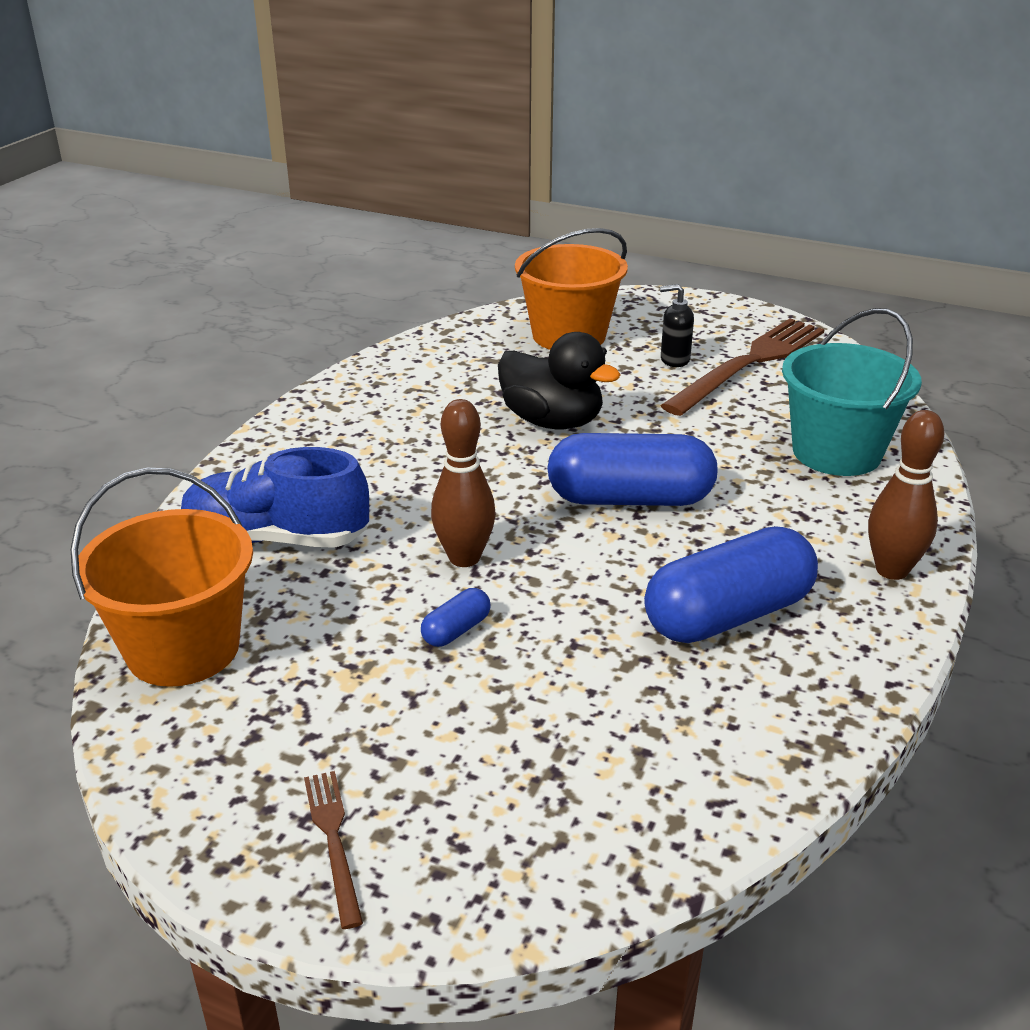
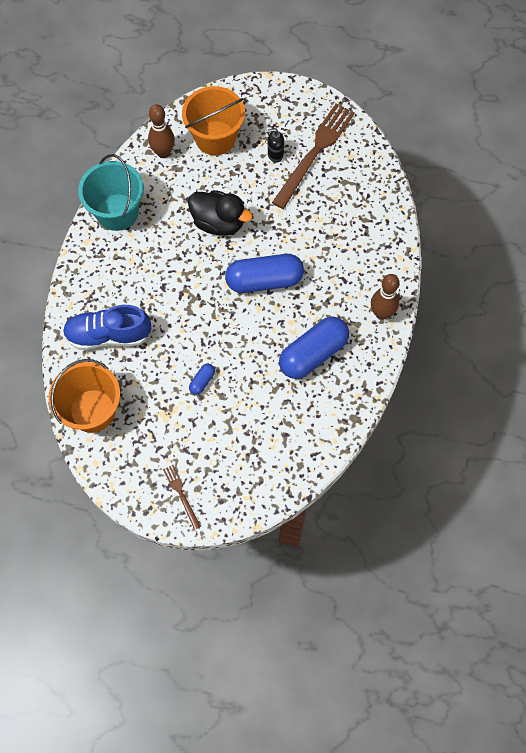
camera: 10 degrees left, 35 degrees up
(464, 558) = (196, 335): brown bowling pin -> brown bowling pin (163, 153)
(836, 452) = (359, 228): turquoise bucket -> turquoise bucket (117, 212)

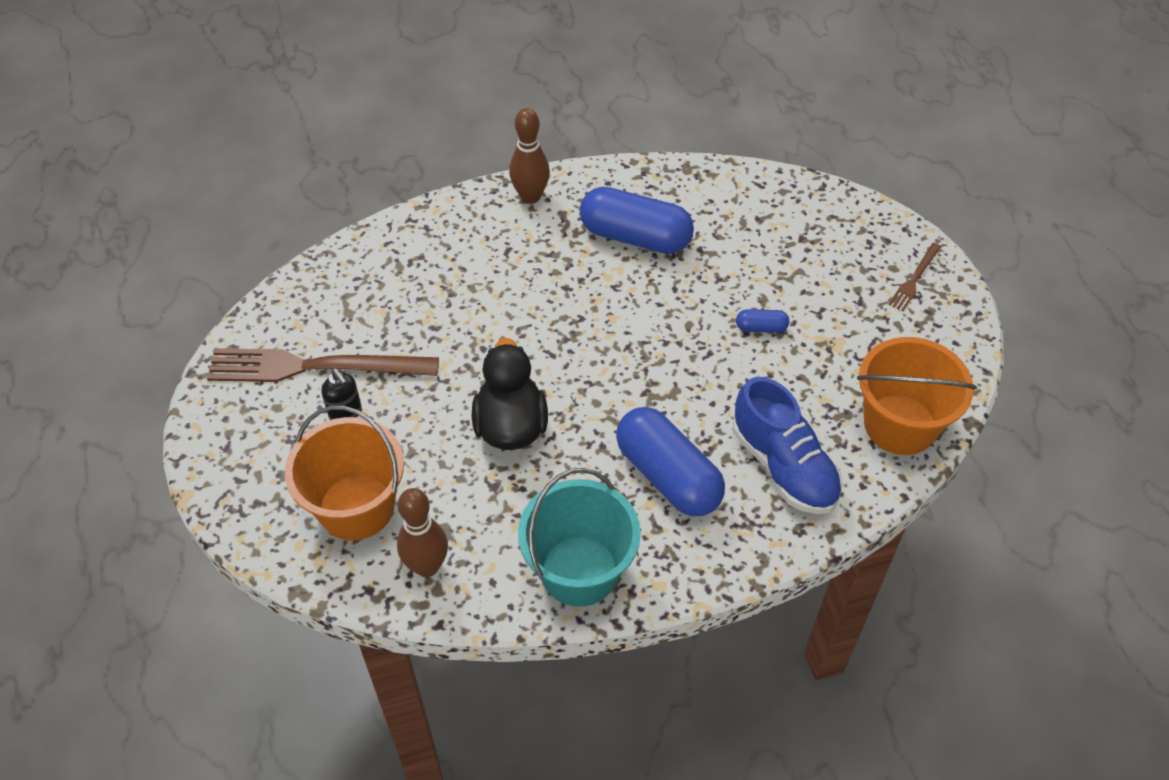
camera: 120 degrees left, 15 degrees down
(264, 280) = (568, 330): blue capsule -> blue capsule (668, 476)

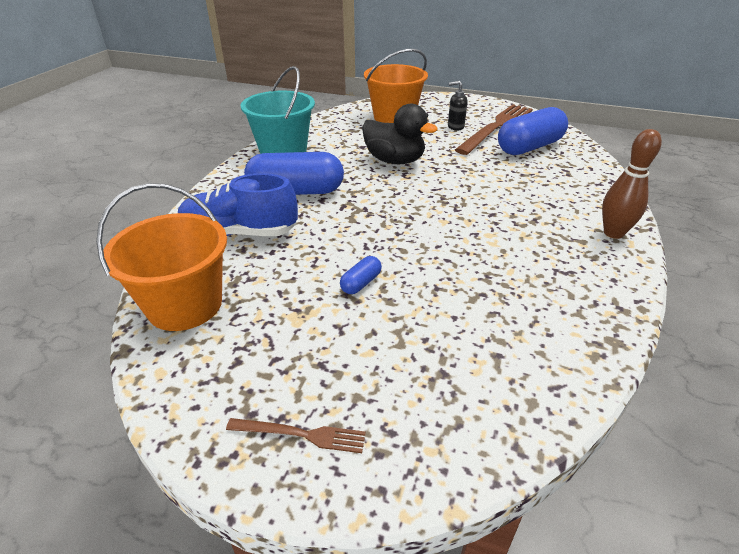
camera: 125 degrees right, 15 degrees down
(427, 566) = (341, 122): brown bowling pin -> none
(635, 237) = (526, 264): blue capsule -> blue capsule (529, 147)
(914, 279) = (301, 434): brown fork -> brown fork turned 120 degrees clockwise

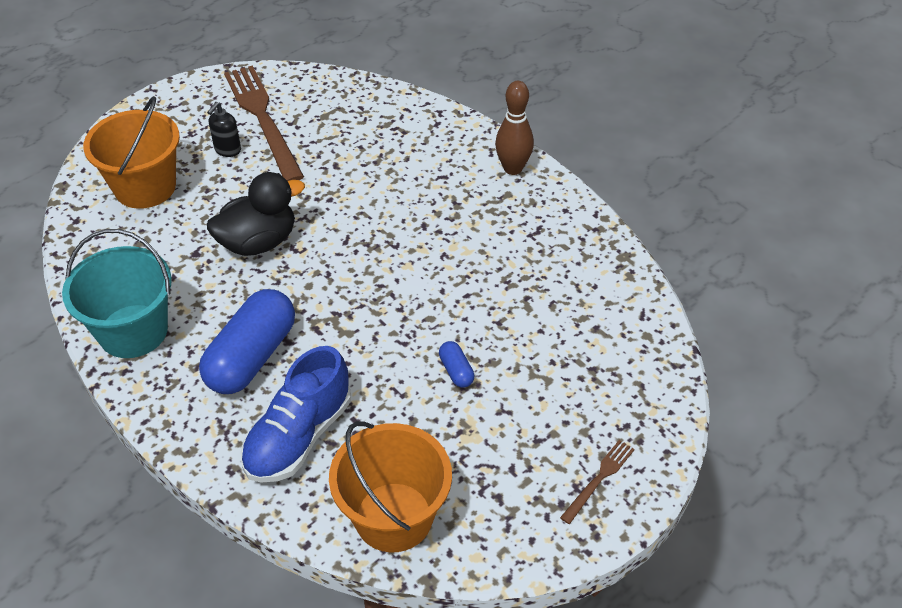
camera: 60 degrees left, 10 degrees up
(529, 147) = (330, 123): blue capsule -> none

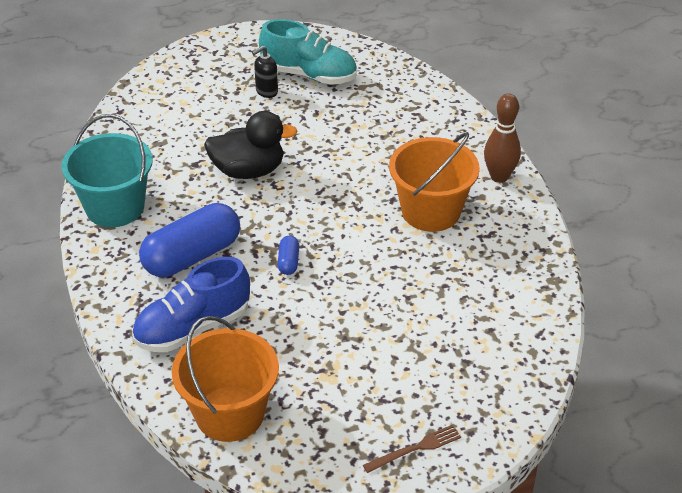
camera: 25 degrees right, 5 degrees down
(145, 187) = (185, 102): orange bucket -> orange bucket (431, 211)
(262, 119) = (309, 75): brown fork -> turquoise shoe
(456, 371) = (348, 322): blue capsule -> blue capsule (288, 262)

